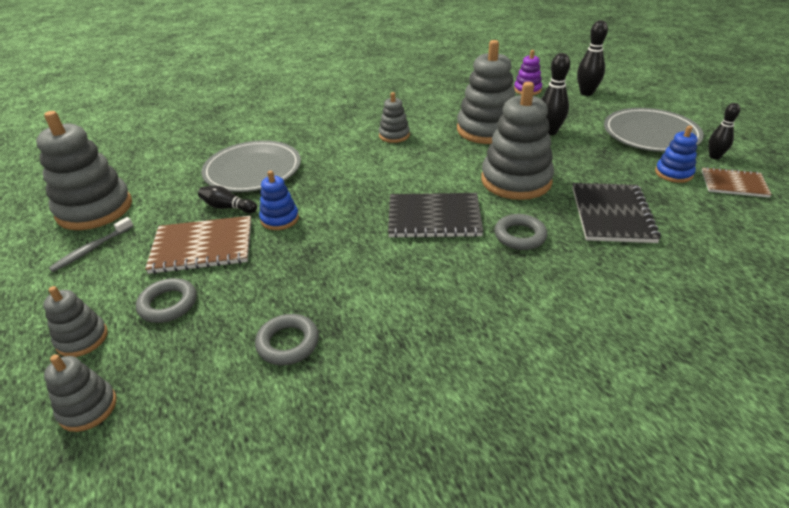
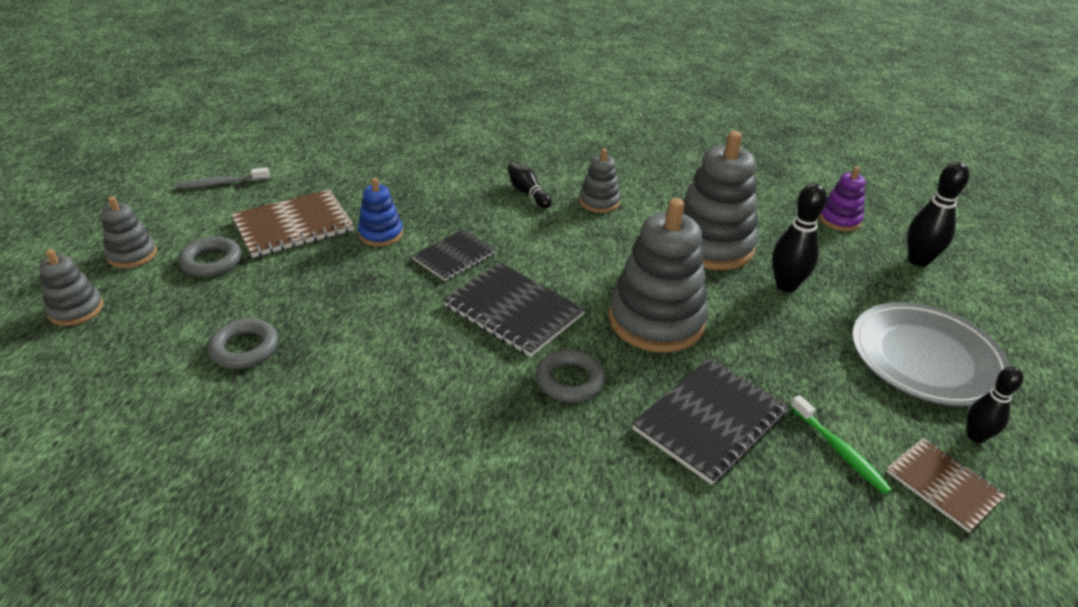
camera: 35 degrees right, 0 degrees up
(95, 209) = (264, 149): grey stacking toy -> none
(202, 247) = (293, 226): brown notebook -> brown notebook turned 60 degrees counterclockwise
(227, 207) = (355, 200): black bowling pin -> black bowling pin (528, 193)
(253, 170) = (421, 173): grey plate -> none
(352, 207) = (454, 257): none -> black notebook
(673, 173) = (874, 422): blue stacking toy -> none
(680, 194) = (840, 450): none -> green toothbrush

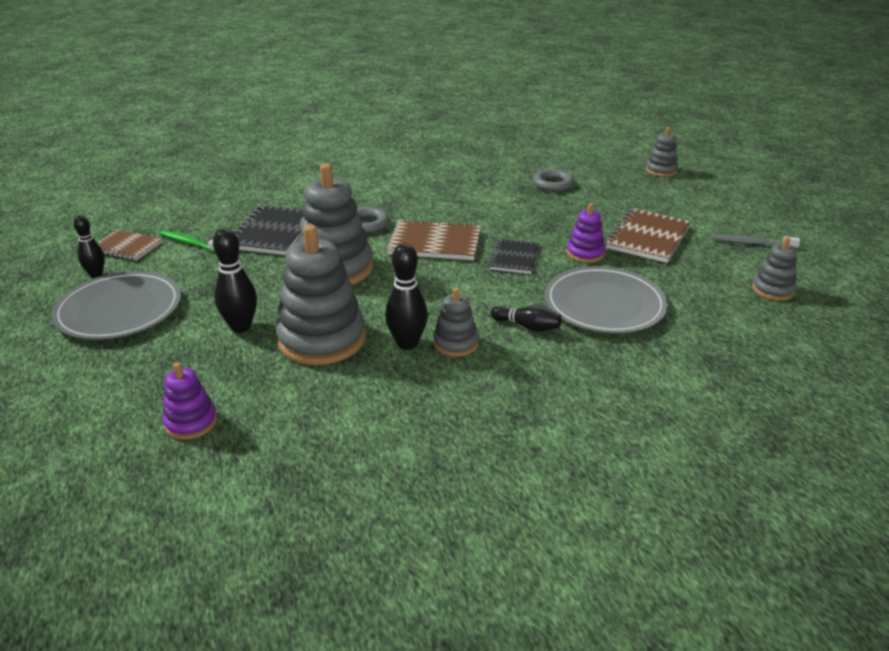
camera: 150 degrees right, 5 degrees down
(132, 254) = (696, 194): grey stacking toy -> grey stacking toy (773, 290)
(212, 261) = (649, 206): grey ring -> none
(221, 184) = (752, 243): grey toothbrush -> grey toothbrush turned 120 degrees counterclockwise
(381, 234) = (585, 253): blue stacking toy -> purple stacking toy
(443, 186) = (604, 304): none -> grey plate
(513, 311) = (435, 243): black notebook -> brown notebook
(918, 260) = (102, 400): black bowling pin -> black bowling pin (407, 344)

